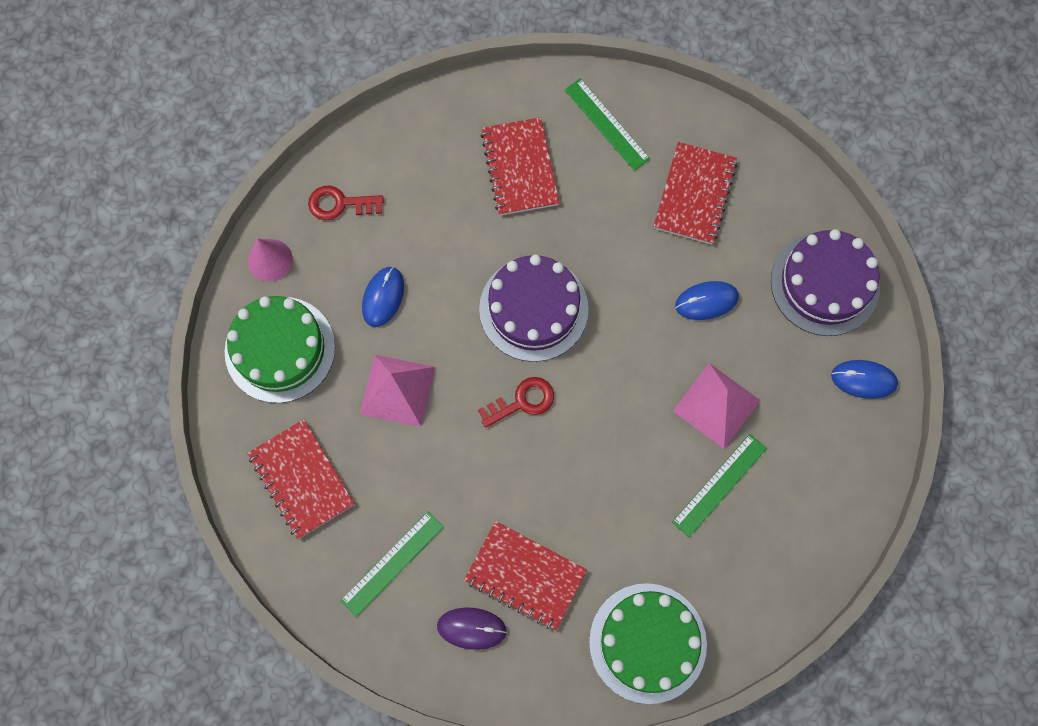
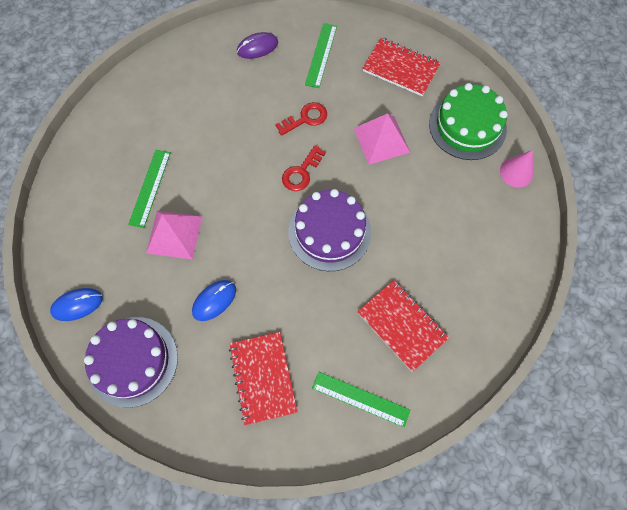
camera: 150 degrees right, 5 degrees down
(340, 204) = (503, 231): red key -> red key (305, 118)
(383, 297) = (430, 188): blue mouse -> none
(525, 575) = (243, 84): red notebook -> none
(647, 643) = (154, 86): green cake -> none

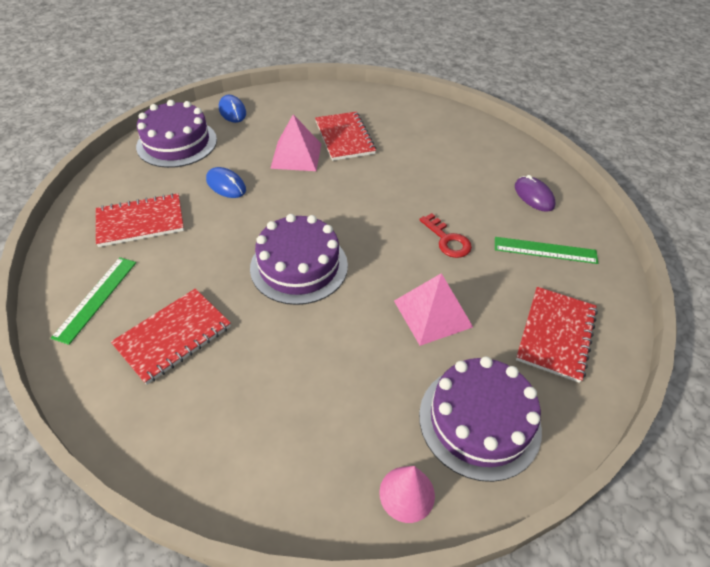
camera: 85 degrees right, 20 degrees down
(150, 188) = (344, 138): green ruler -> red notebook
(301, 172) = (374, 239): red key -> none
(467, 126) = (479, 421): green cake -> purple cake

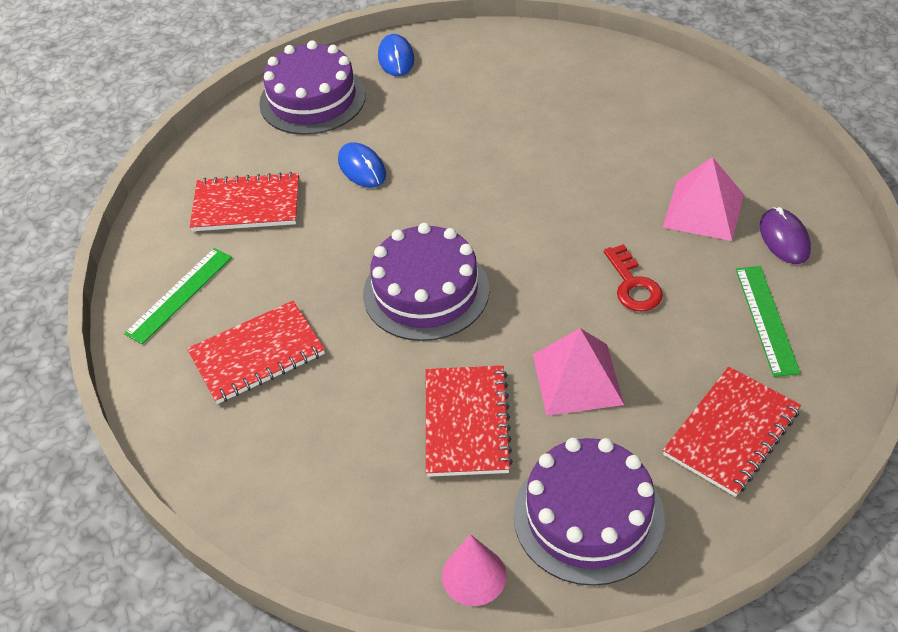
camera: 20 degrees right, 0 degrees up
(296, 155) = (465, 136): pink pyramid -> pink pyramid (703, 210)
(344, 138) = (540, 116): red notebook -> red notebook (466, 422)
(545, 250) = (766, 319): green ruler -> green ruler turned 60 degrees clockwise

